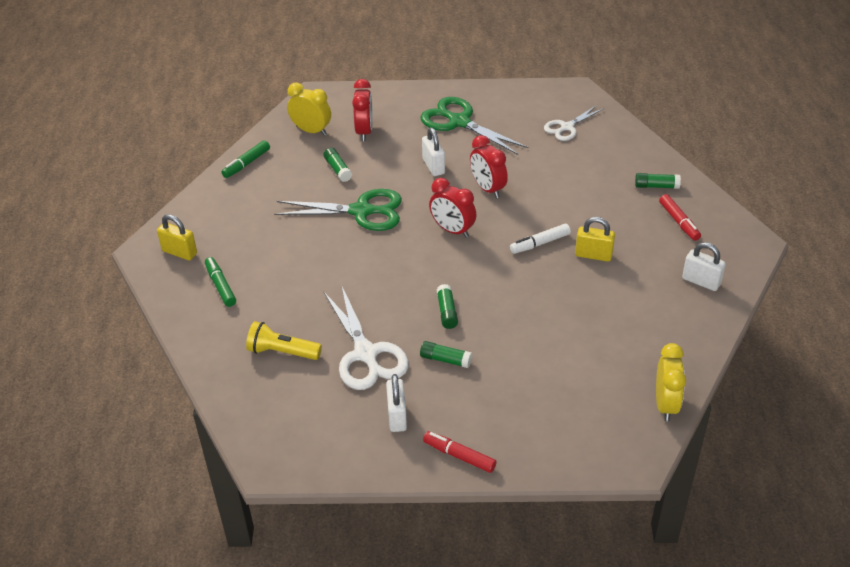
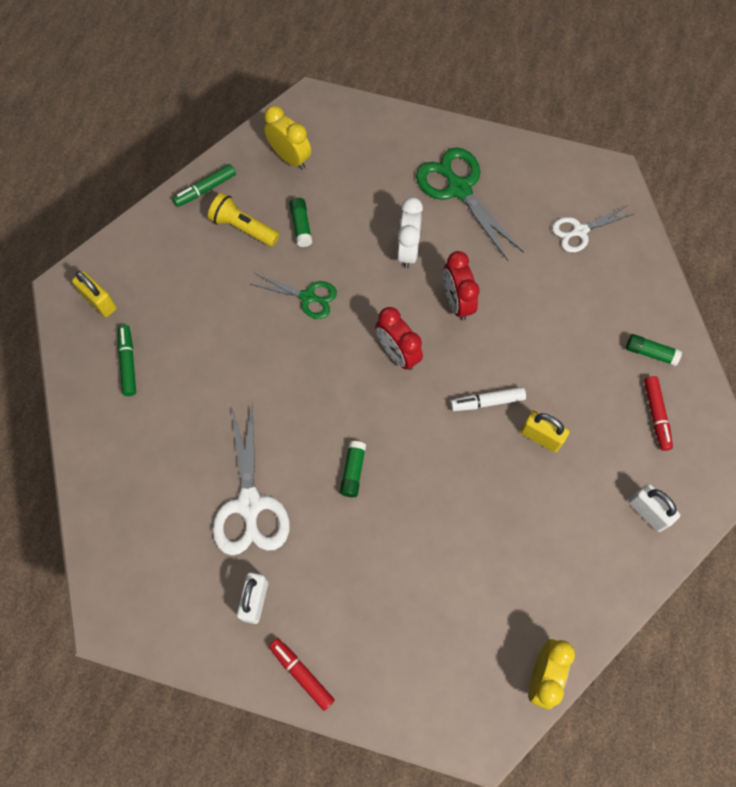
camera: 15 degrees right, 25 degrees up
(282, 352) = (165, 475): yellow flashlight -> yellow flashlight (243, 227)
(361, 211) = (308, 297): green scissors -> green scissors, size x0.60
(364, 131) = (348, 175): red clock -> none
(433, 166) = (408, 250): white padlock -> white clock
(445, 359) = (329, 538): green glue stick -> none

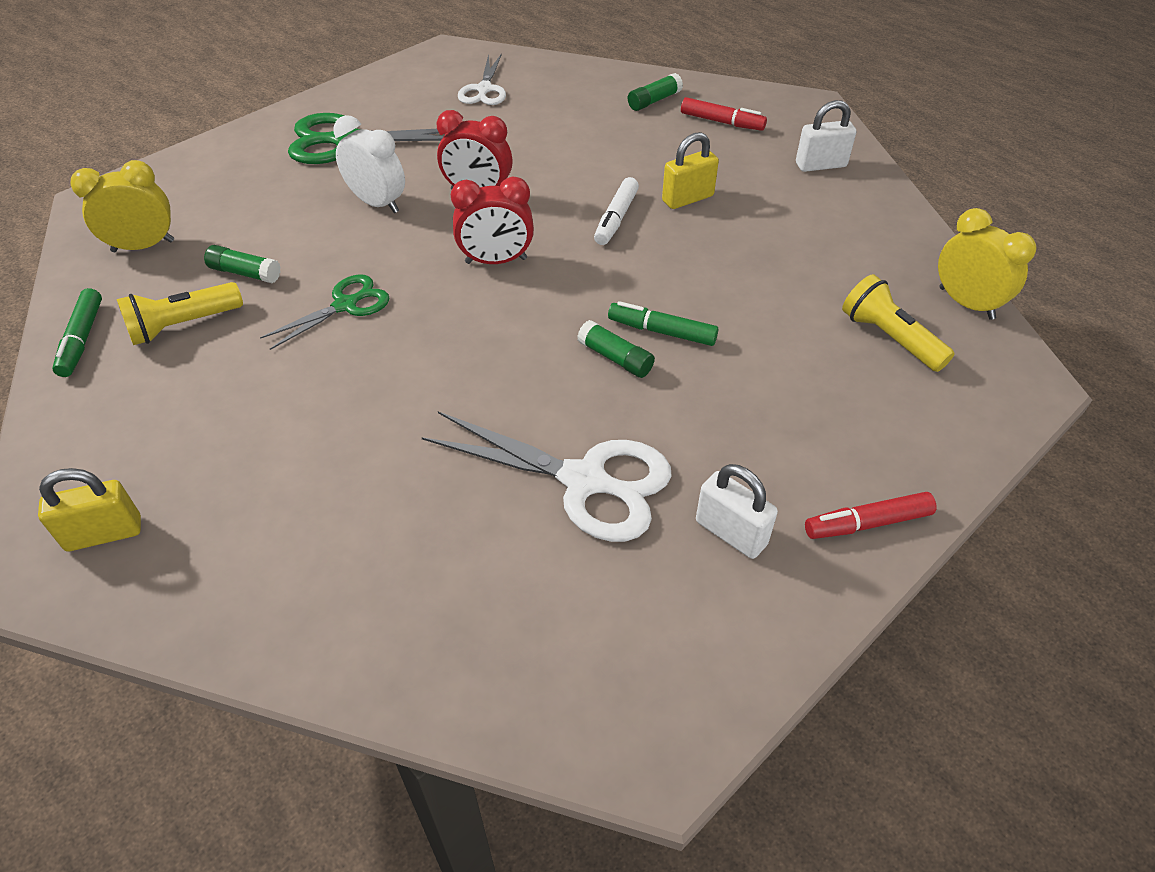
camera: 60 degrees left, 20 degrees down
(128, 363) = (242, 537): green marker -> green marker (662, 331)
(472, 633) = (889, 338): none -> yellow flashlight

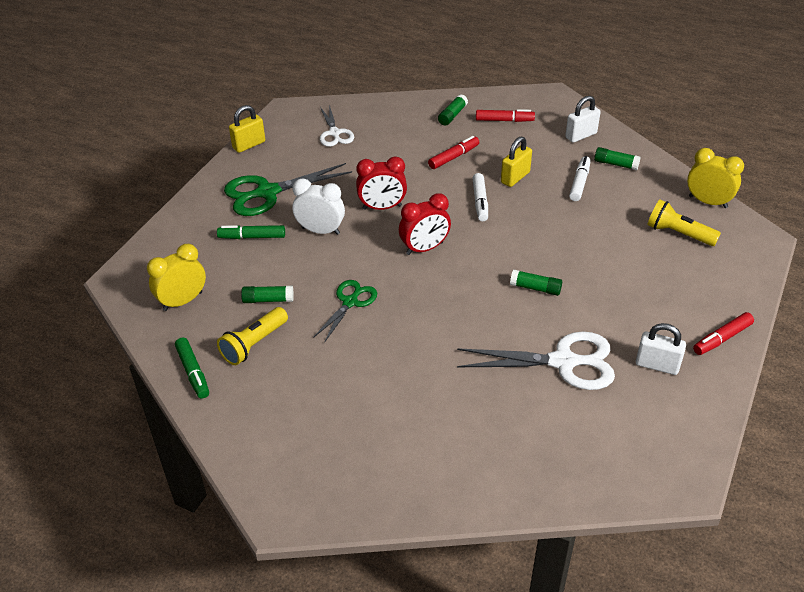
camera: 20 degrees left, 5 degrees down
(104, 534) = (307, 478): yellow padlock -> yellow padlock (249, 145)
(619, 153) = (454, 157): none -> red marker
(662, 331) = (552, 265): green marker -> green marker (252, 237)
(778, 228) = (579, 183): none -> white marker
(849, 215) = (615, 164): none -> green glue stick

